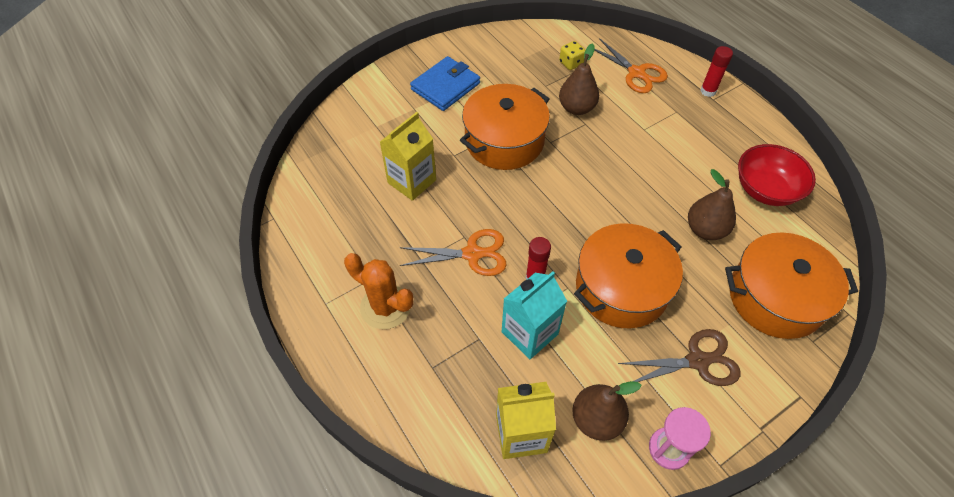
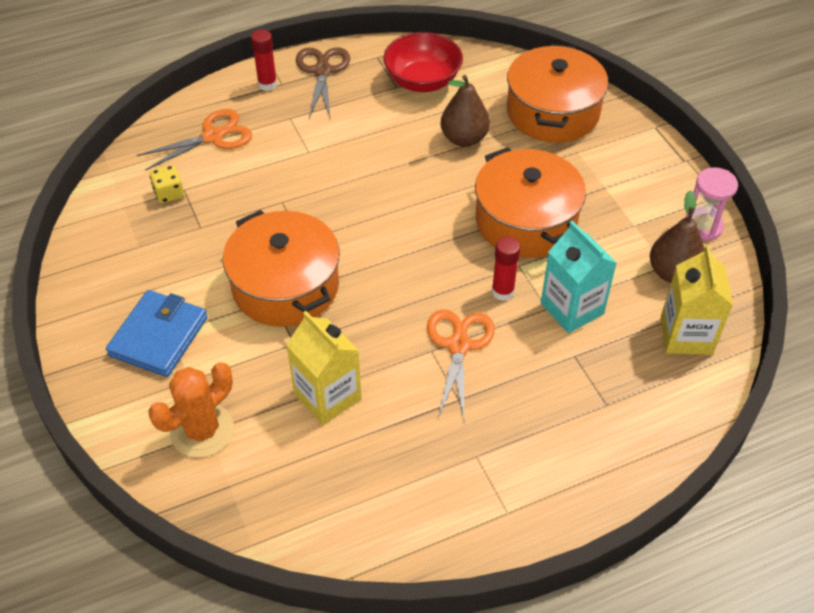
camera: 80 degrees left, 5 degrees down
(385, 307) = (521, 444): orange cactus -> orange cactus (202, 430)
(445, 86) = (159, 336): blue wallet -> blue wallet turned 60 degrees clockwise
(576, 108) = (253, 204): brown pear -> none
(697, 361) = (615, 184): brown scissors -> brown scissors (322, 71)

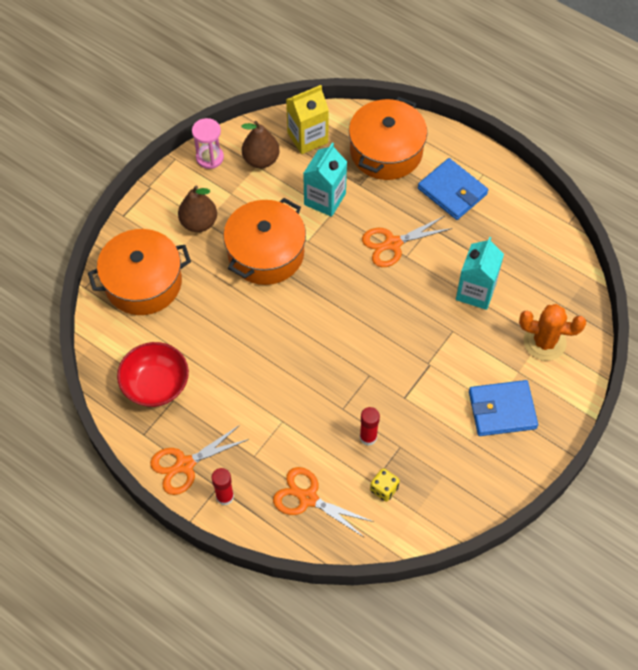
camera: 120 degrees left, 10 degrees up
(285, 286) = (413, 361): orange pot -> orange pot (386, 151)
(322, 71) = (185, 465): brown scissors -> orange scissors
(327, 396) = (476, 291): yellow carton -> turquoise carton
(464, 138) = (206, 326): brown pear -> brown pear (199, 223)
(499, 455) = (452, 191): none -> blue wallet
(502, 291) = (335, 240): red glue stick -> red glue stick (368, 437)

